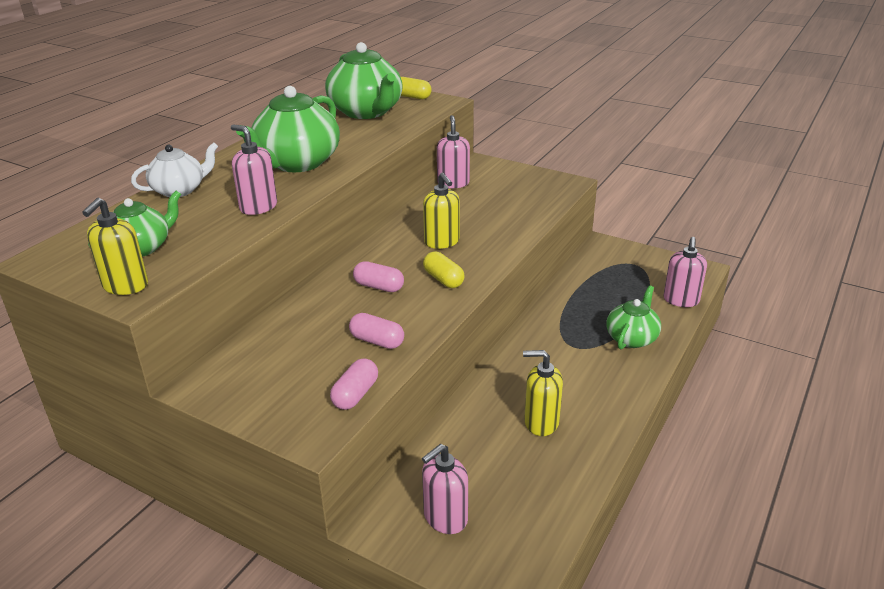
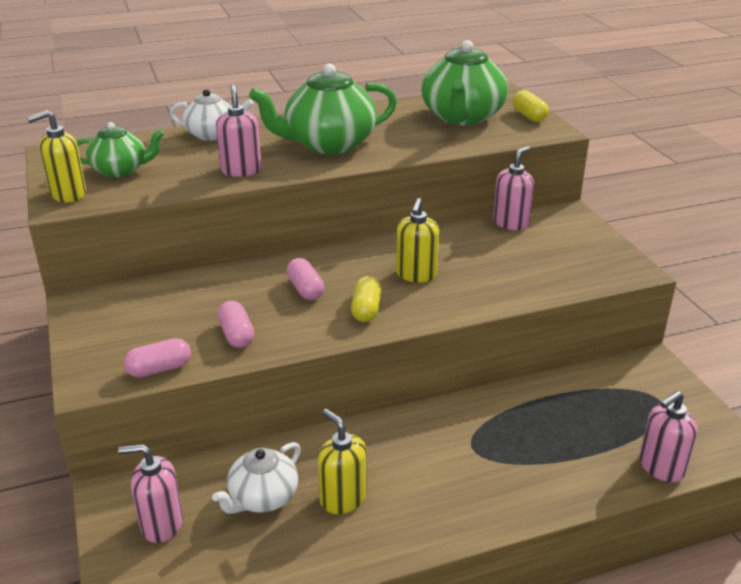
camera: 40 degrees right, 0 degrees up
(489, 455) = (262, 497): none -> white teapot
(632, 338) = (545, 474): green teapot -> none

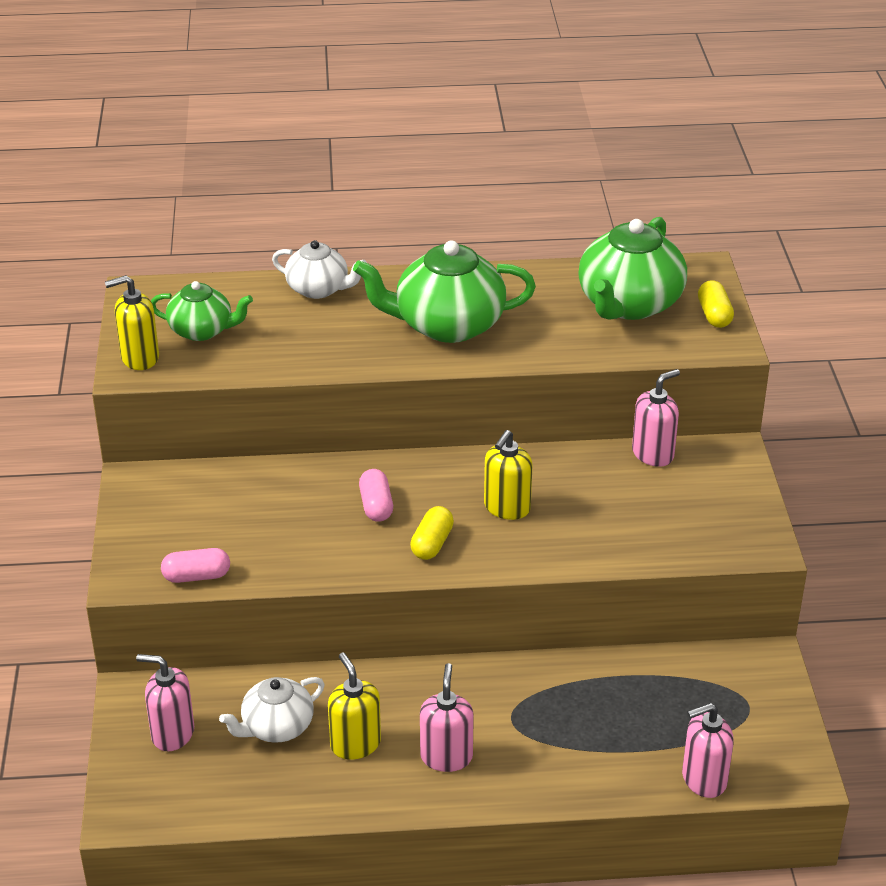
camera: 15 degrees right, 5 degrees up
(236, 335) = (284, 550): pink capsule -> none
(241, 170) = (333, 352): pink soap dispenser -> pink soap dispenser (446, 757)

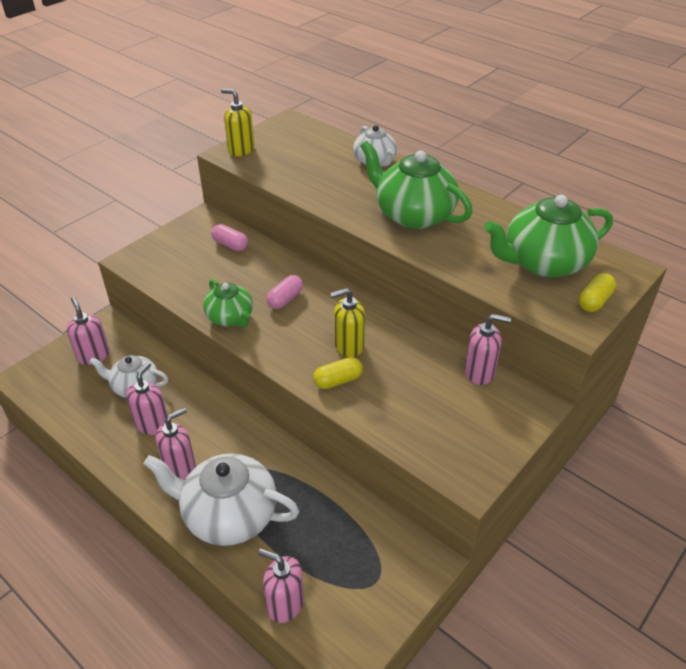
camera: 45 degrees right, 5 degrees up
(196, 576) = (157, 279): pink capsule -> pink capsule (230, 245)
(202, 330) = (288, 152): green teapot -> green teapot (230, 318)
(355, 744) = (152, 424): yellow soap dispenser -> pink soap dispenser
(432, 543) = (282, 338): yellow capsule -> yellow capsule (338, 380)
(556, 757) = (228, 515): none -> white teapot

